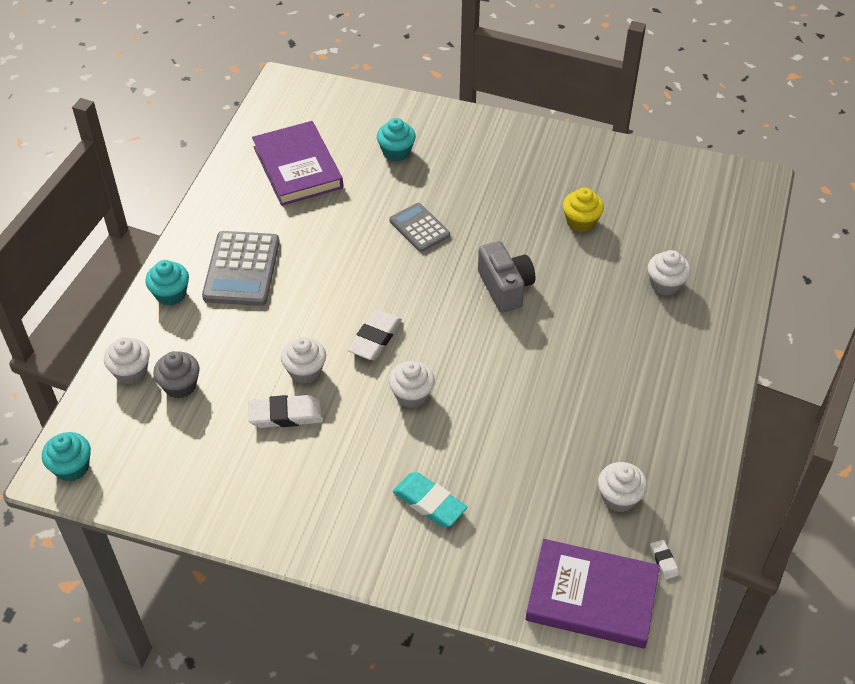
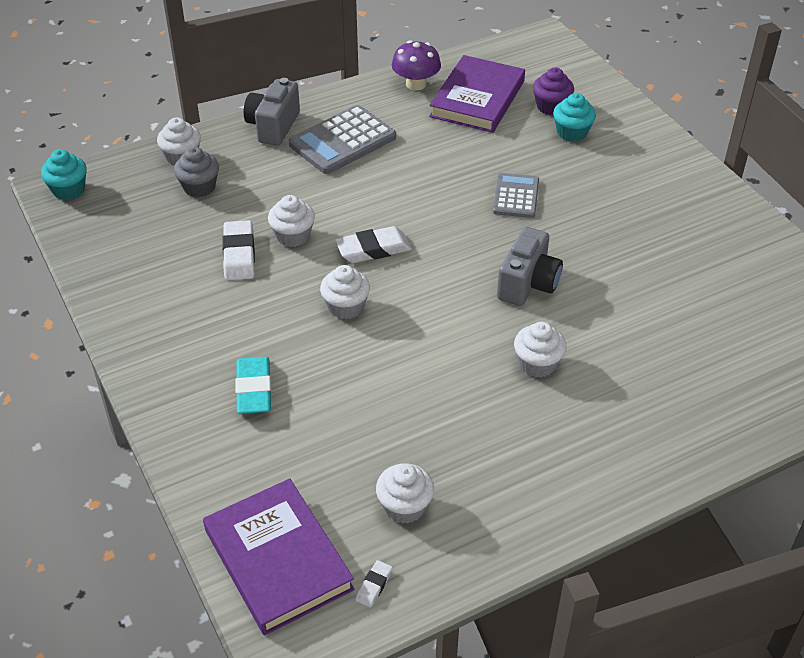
camera: 45 degrees right, 5 degrees down
(171, 294) = (273, 126): turquoise cupcake -> grey camera
(236, 184) = (416, 84): none -> purple mushroom
(285, 415) = (239, 254): white eraser -> white eraser turned 45 degrees clockwise
(357, 140) = (551, 107): none -> purple cupcake
(581, 222) = (667, 279): yellow cupcake -> none
(665, 284) = (681, 378): white cupcake -> white cupcake (537, 364)

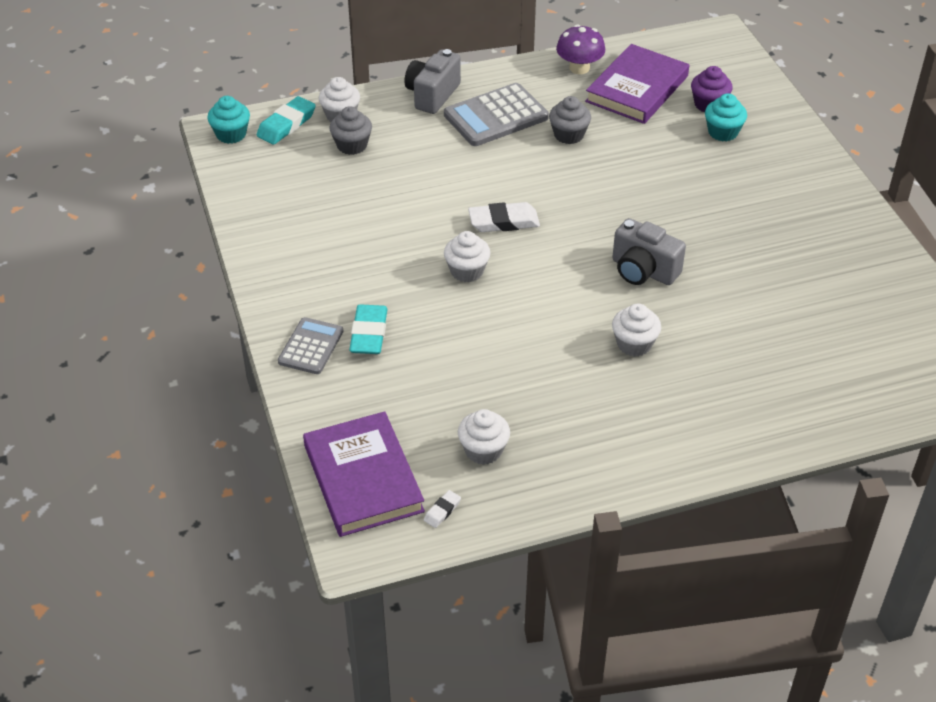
camera: 10 degrees right, 0 degrees up
(126, 173) = (286, 125): none -> turquoise eraser
(239, 254) = (377, 212): white eraser -> none
(293, 236) = (430, 201): white cupcake -> none
(420, 152) = (568, 135): none -> grey cupcake
(516, 196) = (652, 188): grey calculator -> grey calculator (311, 346)
(528, 284) = (643, 271): grey camera -> grey camera turned 90 degrees clockwise

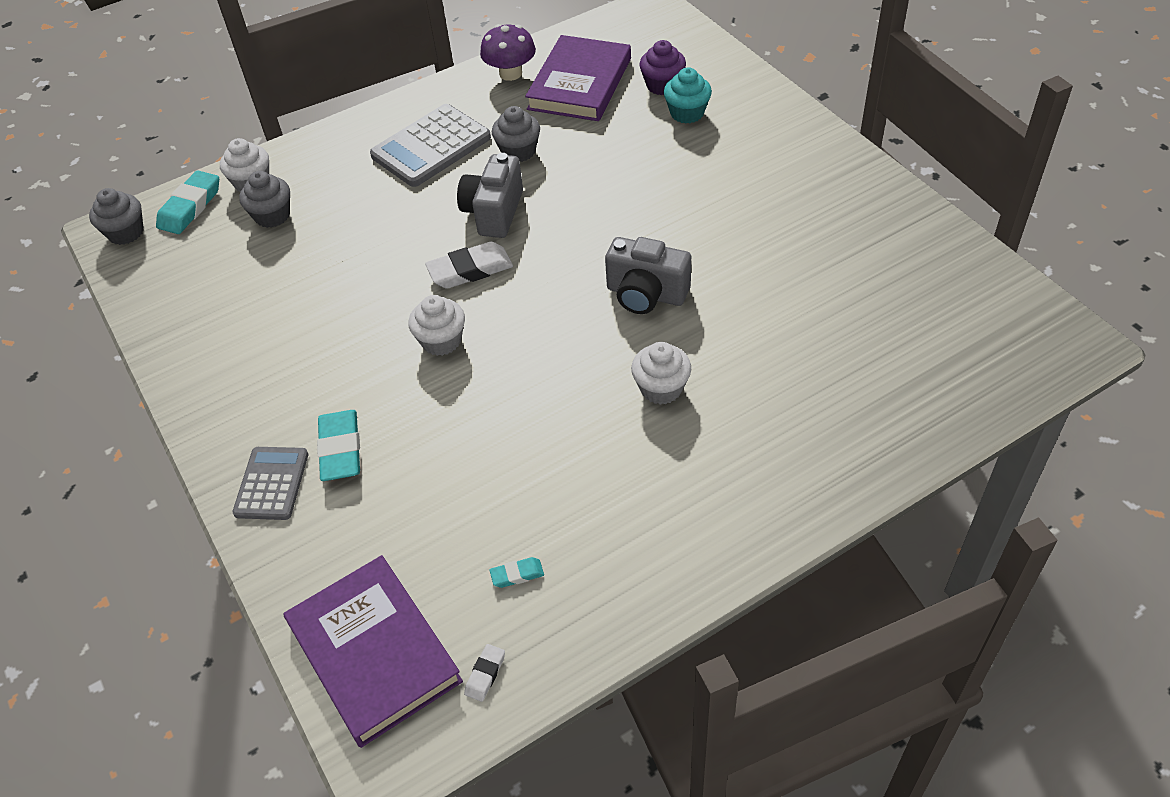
camera: 10 degrees left, 5 degrees up
(231, 134) = (126, 232): turquoise cupcake -> grey cupcake
(432, 95) = (353, 137): grey camera -> grey camera (494, 212)
(483, 450) = (517, 574): white cupcake -> turquoise eraser

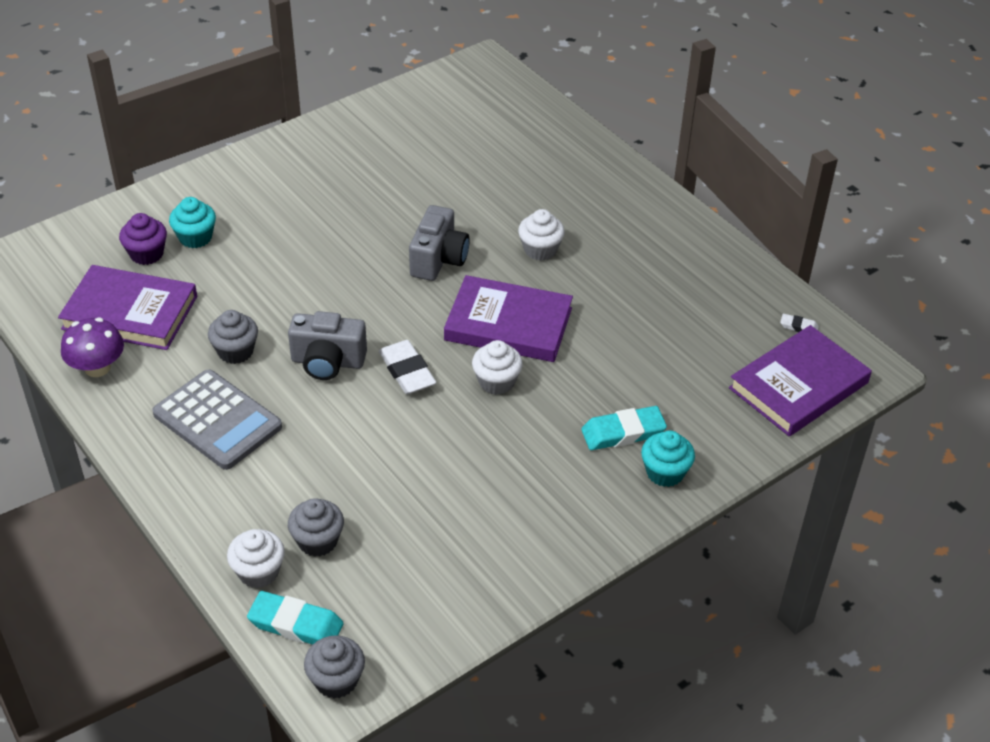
camera: 100 degrees left, 5 degrees down
(271, 484) = (665, 472): grey calculator -> turquoise cupcake
(517, 574) = (719, 317): turquoise eraser -> none
(530, 353) = (508, 324): none -> purple book

